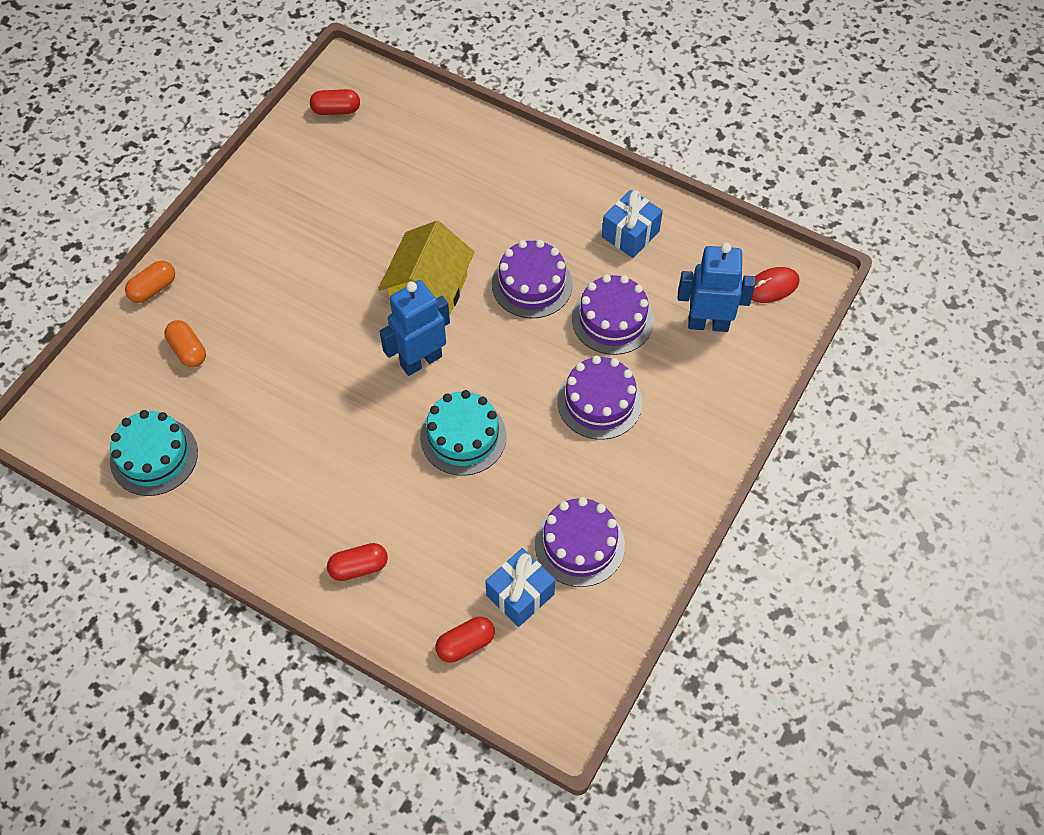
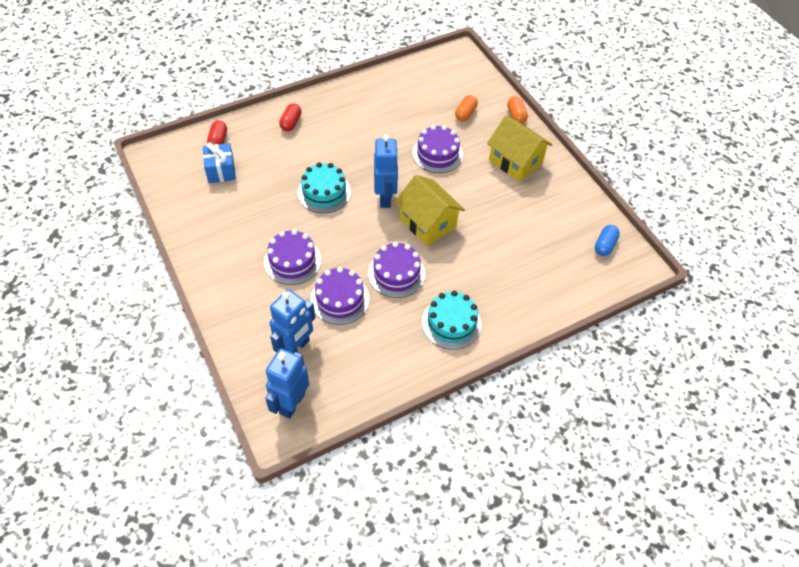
camera: 120 degrees right, 5 degrees down
(154, 456) = (412, 81): turquoise cake -> turquoise cake (451, 323)
(188, 350) = (465, 114): orange capsule -> orange capsule turned 60 degrees counterclockwise
(250, 250) = (515, 161): none -> yellow house
(336, 110) = (604, 245): red capsule -> blue capsule
(579, 544) = (222, 206): purple cake -> purple cake (437, 154)
(630, 234) = (394, 347): blue gift -> none
(772, 287) = (292, 403): red mouse -> blue robot

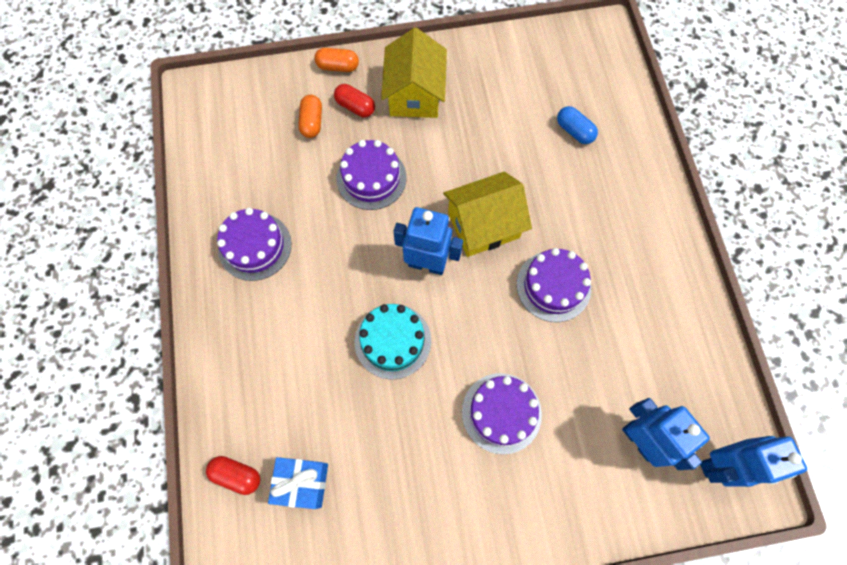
camera: 70 degrees left, 15 degrees up
(291, 123) = (241, 355): red capsule -> red capsule (355, 107)
(292, 403) = (720, 464): blue robot -> blue robot turned 60 degrees counterclockwise
(340, 299) = (577, 366): purple cake -> purple cake (255, 246)
(451, 323) = (639, 246): turquoise cake -> none
(465, 114) = (312, 122): orange capsule -> orange capsule turned 45 degrees clockwise
(515, 161) = (414, 94): yellow house -> yellow house turned 60 degrees counterclockwise
(604, 245) = (567, 52): blue capsule -> blue capsule (574, 131)

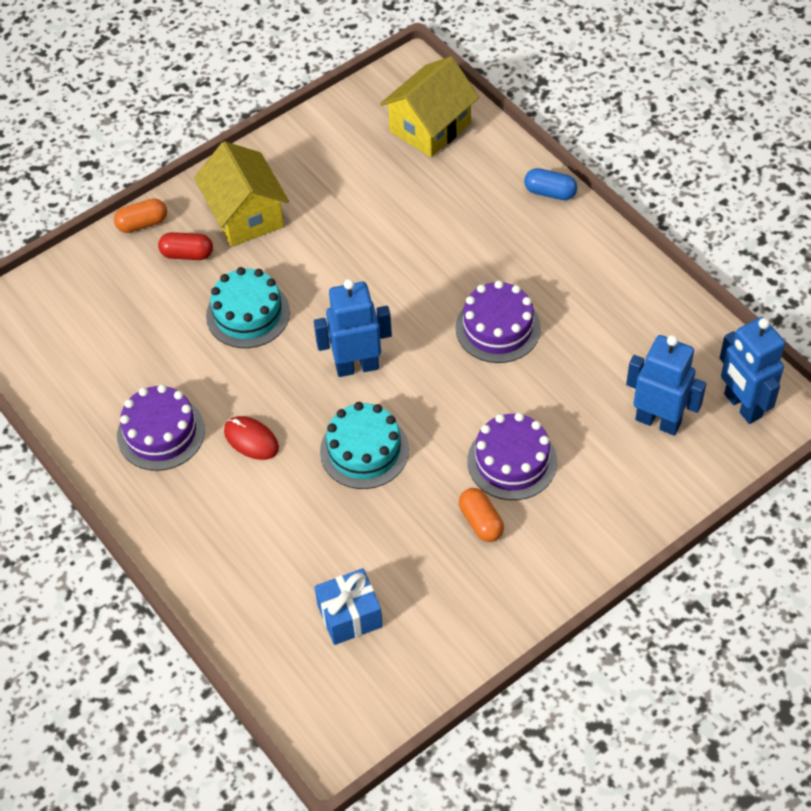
camera: 25 degrees left, 15 degrees down
(237, 475) = (277, 642): red capsule -> none
(312, 122) = (148, 289): orange capsule -> orange capsule (481, 522)
(315, 286) = (251, 439): none -> red mouse
(371, 178) = (248, 314): purple cake -> turquoise cake
(483, 225) = (394, 305): yellow house -> yellow house (430, 127)
(574, 131) = (436, 178): blue capsule -> blue capsule (550, 192)
(720, 464) = (742, 406): blue robot -> blue robot turned 105 degrees clockwise

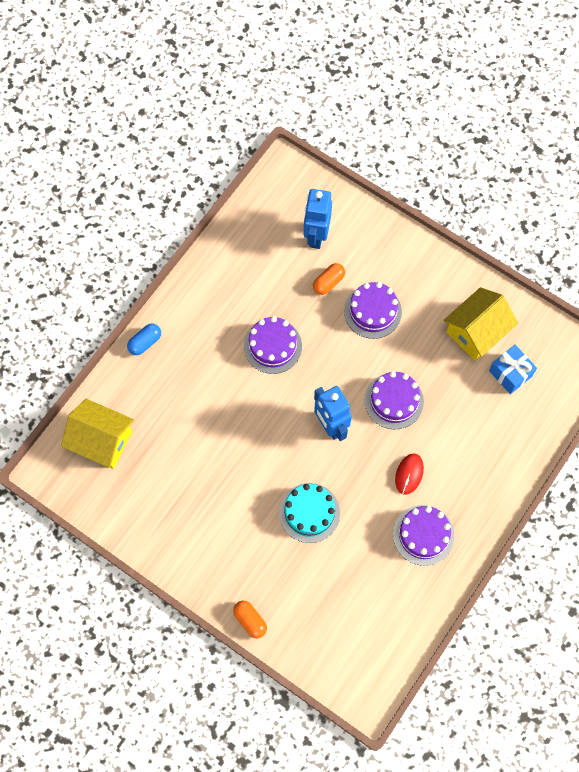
camera: 110 degrees left, 15 degrees up
(187, 254) = (269, 575): red capsule -> none
(245, 215) = (221, 546): yellow house -> yellow house (476, 332)
(364, 450) = (394, 401): turquoise cake -> purple cake
(481, 522) = (421, 318): orange capsule -> orange capsule (328, 282)
(550, 192) = (145, 342): blue capsule -> blue capsule turned 45 degrees clockwise
(742, 406) = (290, 192): blue robot -> none

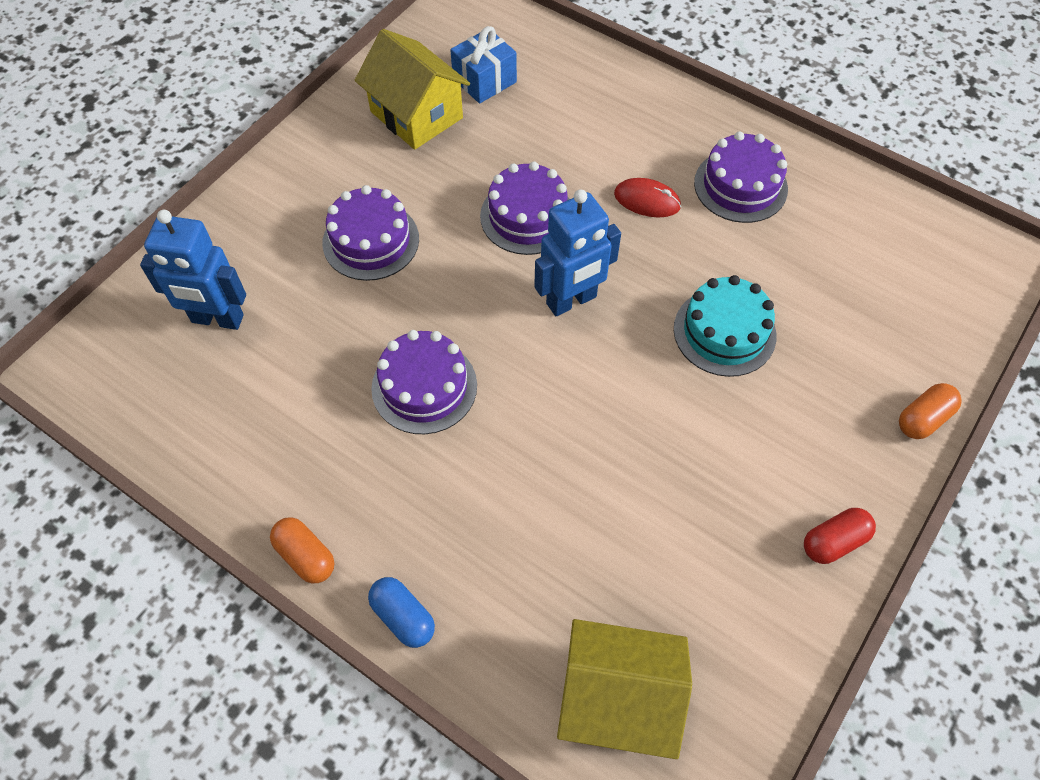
camera: 90 degrees left, 10 degrees down
(101, 441) = (617, 698): yellow house -> yellow house turned 75 degrees clockwise
(177, 556) = (834, 541): none -> red capsule
(328, 282) = (310, 302): orange capsule -> orange capsule (305, 556)

